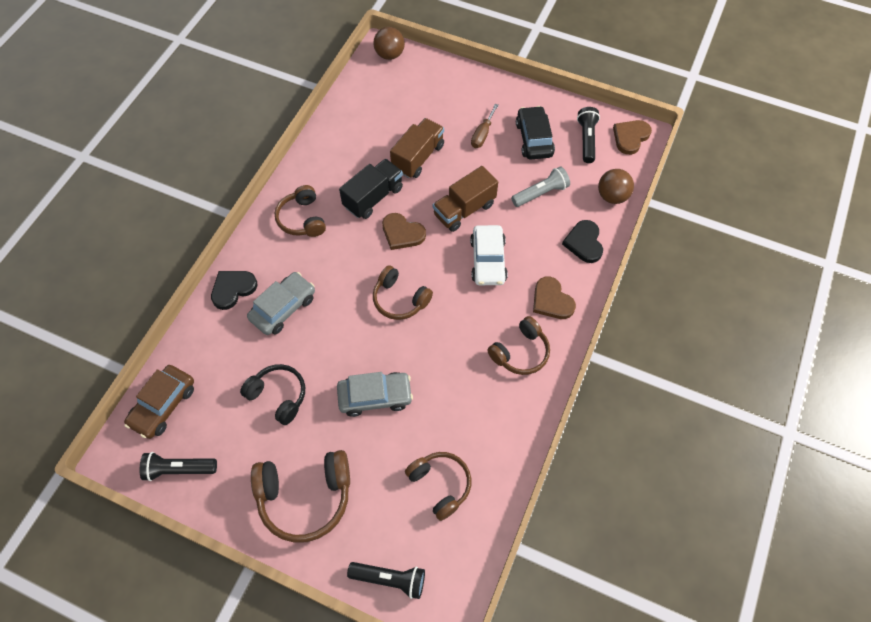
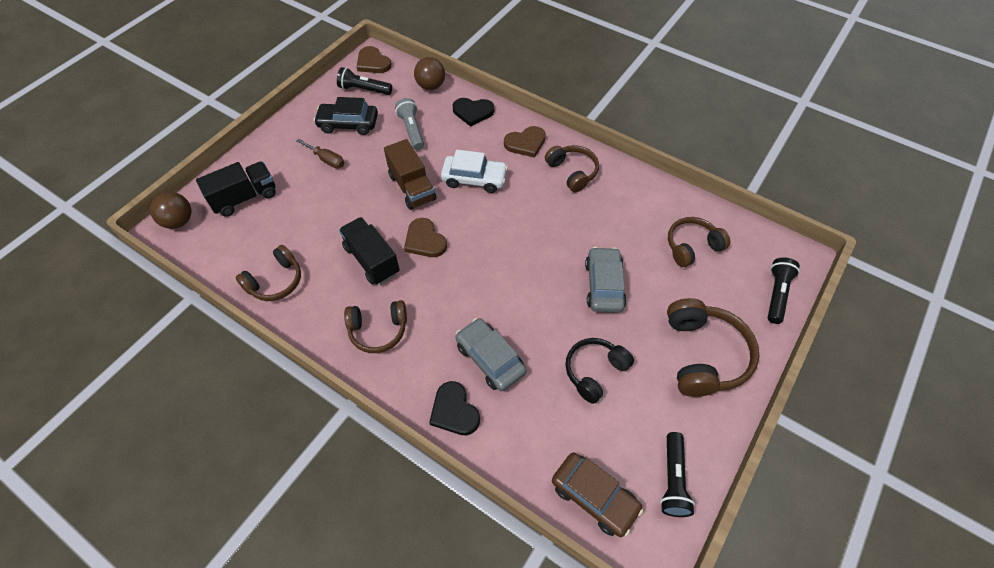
camera: 80 degrees left, 5 degrees down
(400, 299) = (501, 252): brown headphones -> brown headphones (275, 281)
(402, 233) = (424, 240): brown heart -> brown heart turned 105 degrees clockwise
(418, 157) = (334, 215): brown truck -> none
(423, 89) = (245, 198): none -> black truck

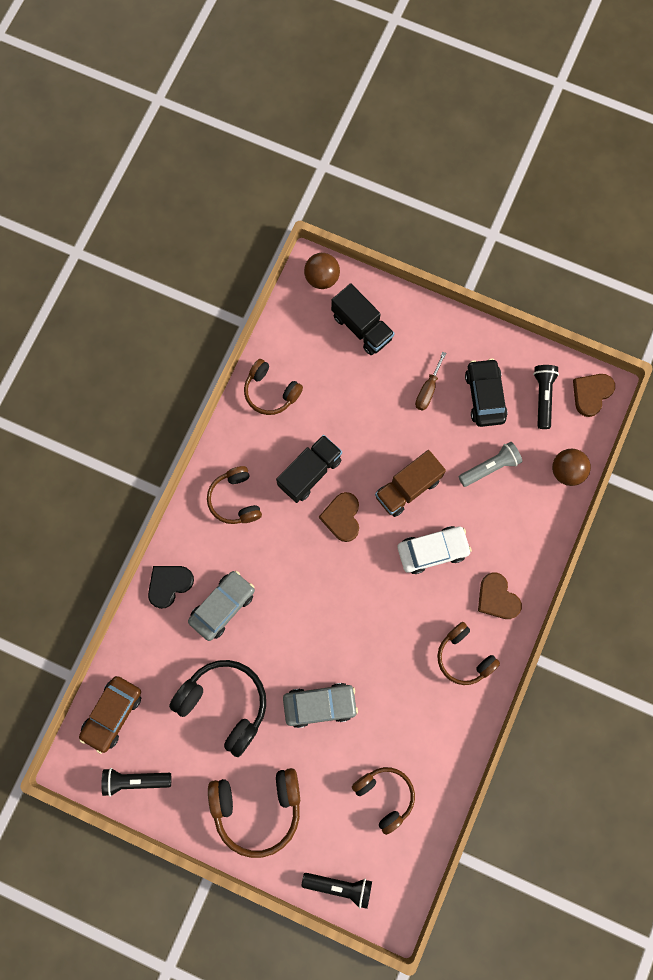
camera: 80 degrees right, 20 degrees up
(424, 240) = (342, 517): brown heart -> brown heart turned 45 degrees counterclockwise
(473, 112) = (533, 529): black heart -> none
(474, 179) = (432, 550): white car -> white car turned 105 degrees counterclockwise
(572, 172) = (464, 656): brown headphones -> brown headphones turned 90 degrees clockwise
(594, 371) = (224, 704): black headphones -> black headphones, size x1.52

